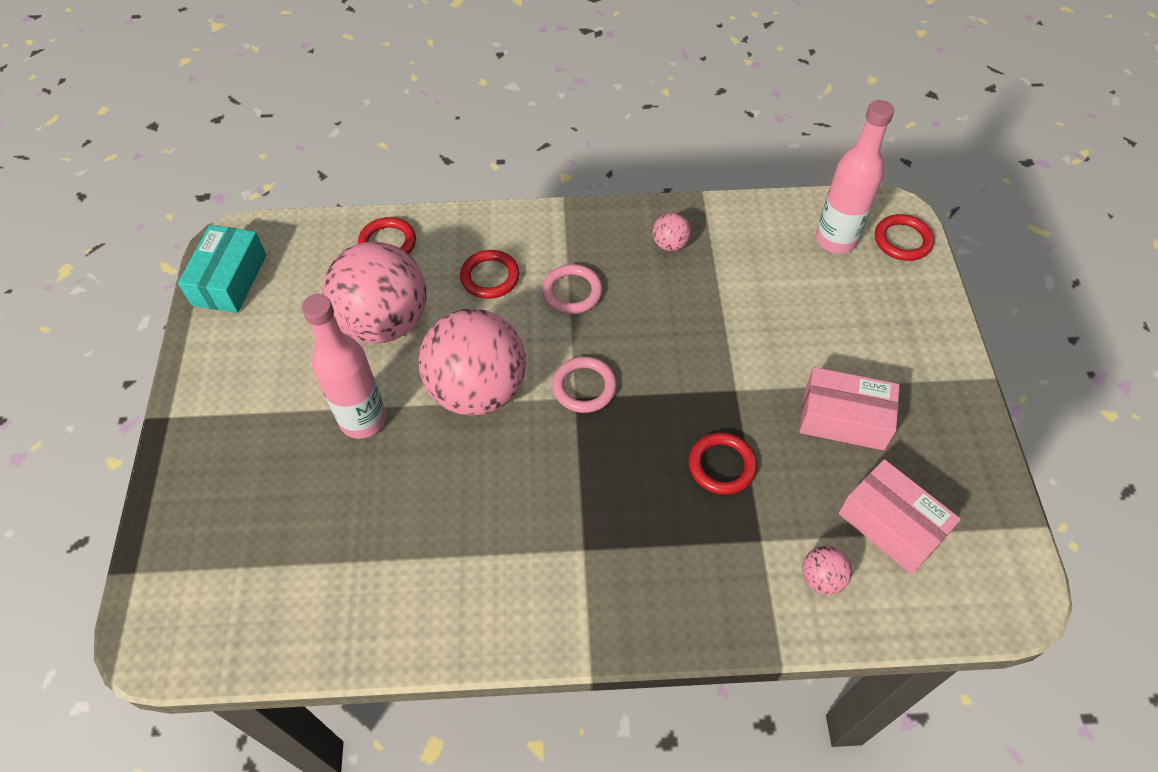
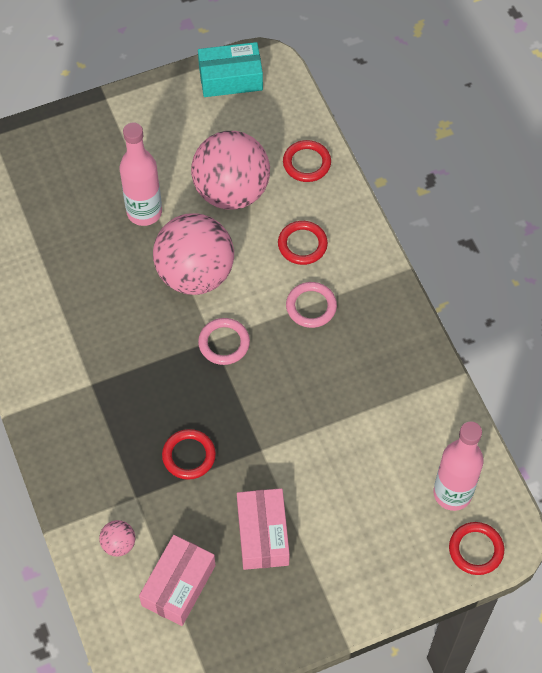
camera: 70 degrees right, 5 degrees up
(670, 244) = (391, 363): pink ball -> none

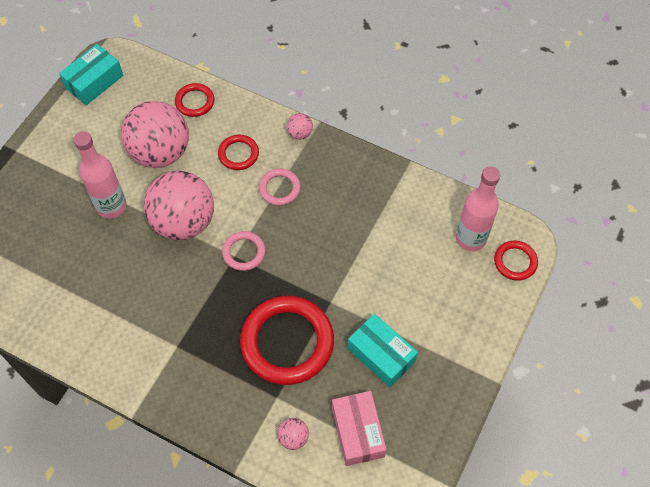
camera: 40 degrees left, 0 degrees up
(189, 456) = (287, 342): red ring -> red ring, size x2.05
(263, 534) = (381, 355): pink box -> turquoise box
(379, 266) = (299, 133): none -> pink ball

